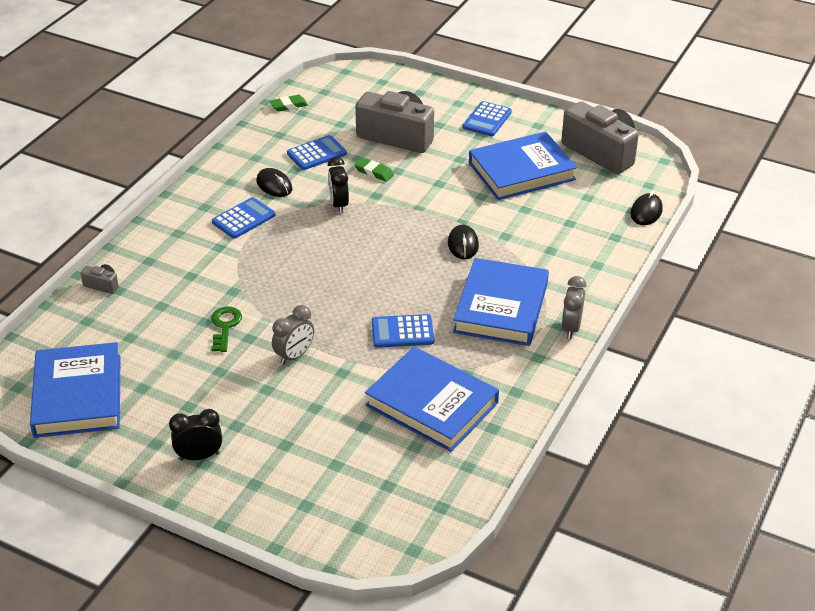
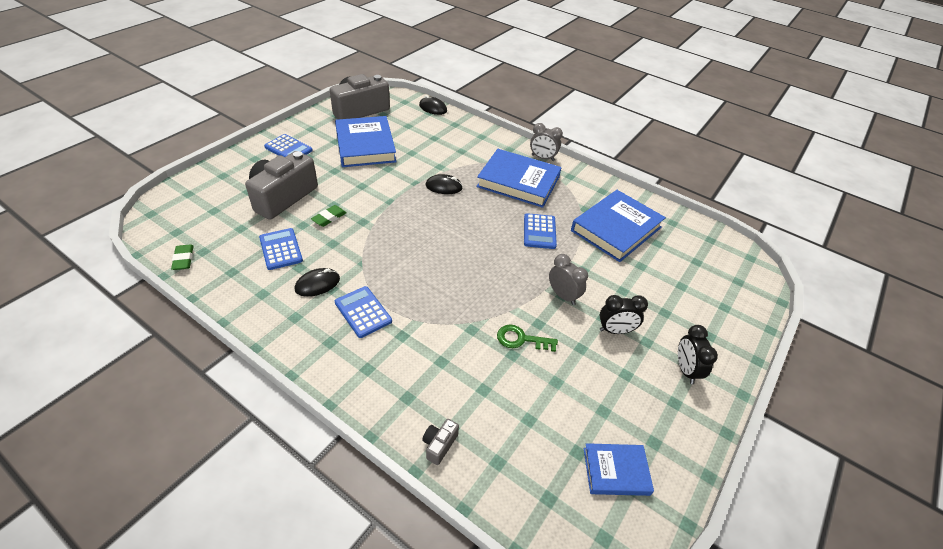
camera: 85 degrees left, 5 degrees up
(78, 395) = (616, 471): blue book -> blue book, size x0.54
(339, 205) = (367, 245): black clock -> black clock (615, 330)

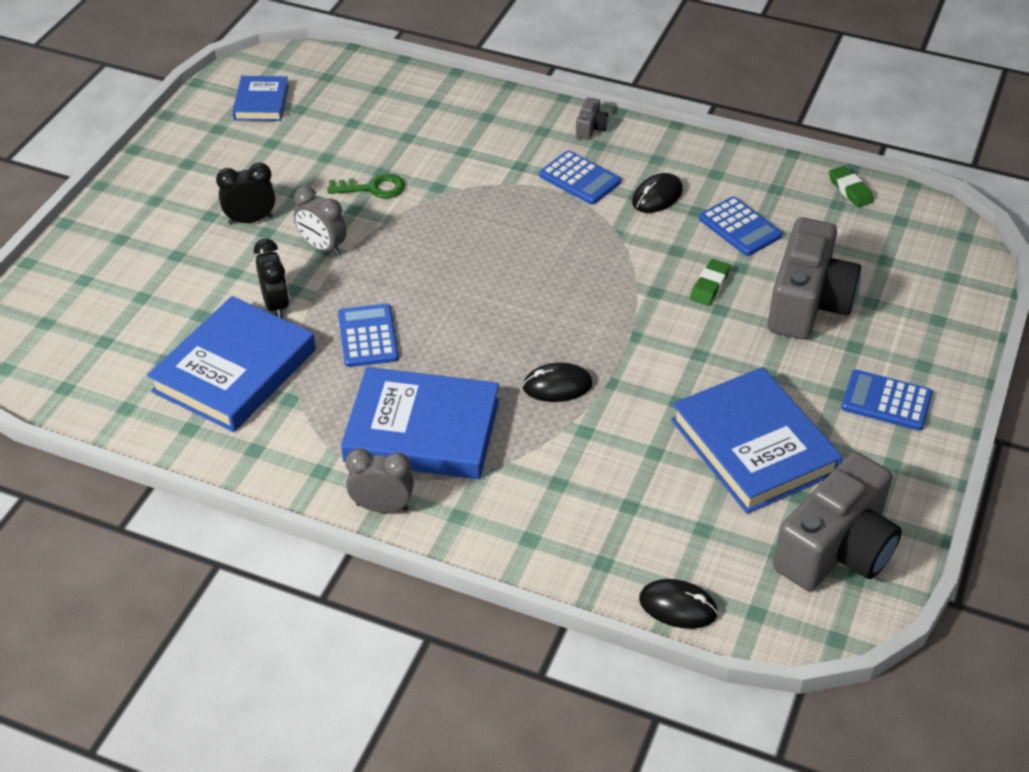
camera: 170 degrees right, 0 degrees up
(439, 445) = (440, 91): grey camera -> grey camera (591, 128)
(616, 471) = (261, 102): blue book -> blue book turned 75 degrees counterclockwise
(686, 370) = (165, 195): black clock -> black clock (276, 305)

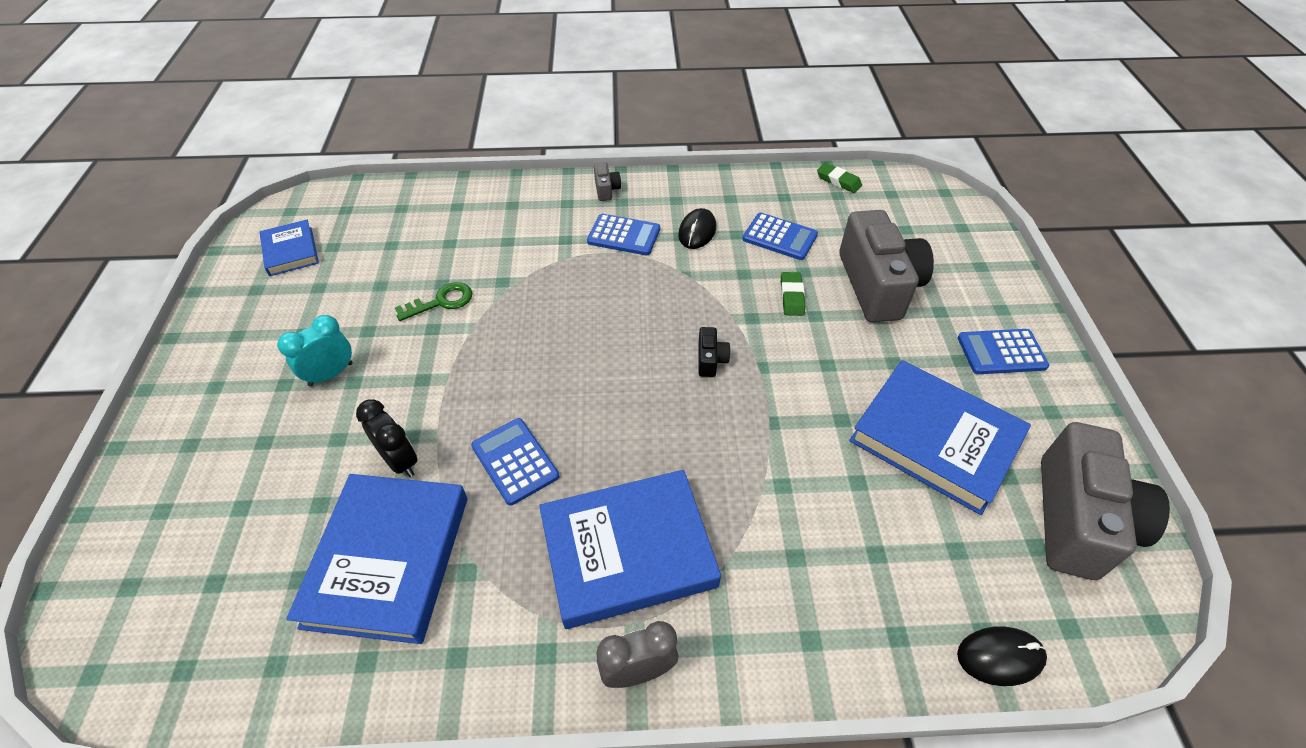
camera: 25 degrees left, 5 degrees up
(250, 220) = (331, 374): black clock -> turquoise clock
(322, 247) = (420, 379): grey clock -> none
(557, 386) = (727, 445): black mouse -> none
(589, 314) = (710, 360): none -> black camera

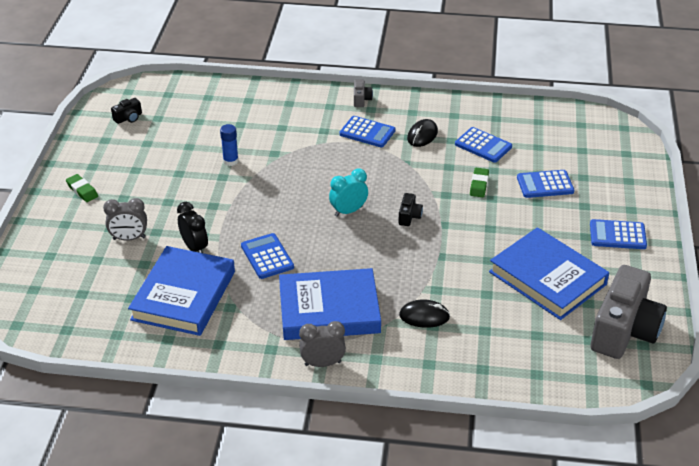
camera: 10 degrees right, 10 degrees down
(290, 251) = (128, 118): blue book -> black camera
(294, 457) = (129, 238): none -> grey clock
(331, 374) = (153, 196): turquoise clock -> turquoise clock (348, 211)
(442, 301) = (230, 161): green key -> blue glue stick
(838, 181) = (542, 111): green eraser -> green eraser (82, 190)
(877, 285) = (545, 184): grey camera -> blue calculator
(1000, 657) = (541, 386): black mouse -> black mouse (424, 316)

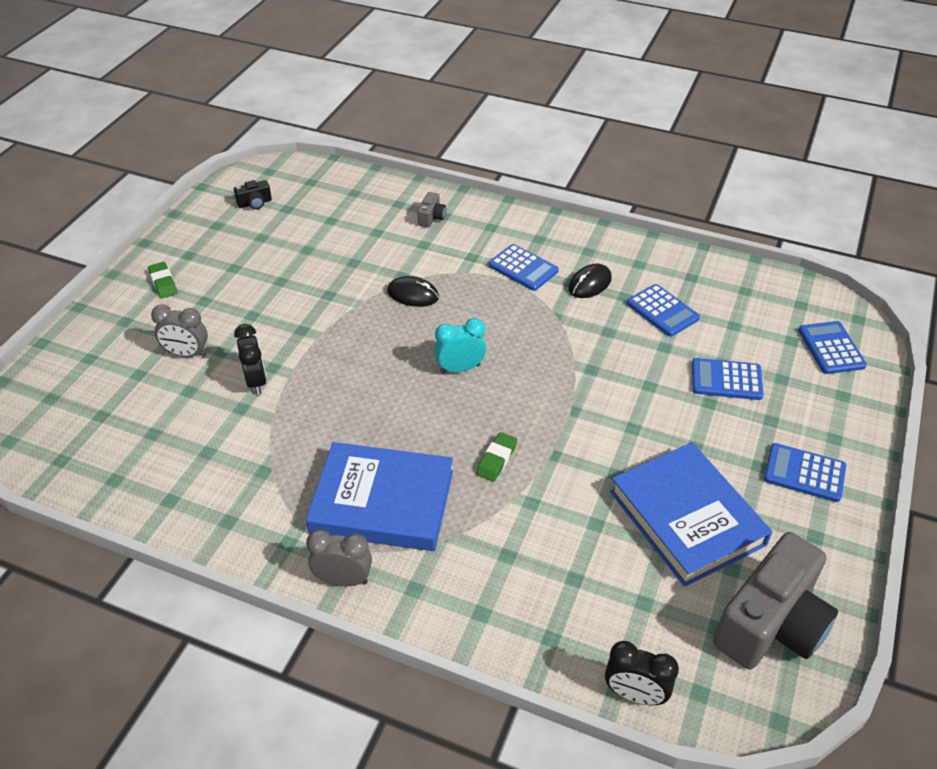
camera: 15 degrees right, 5 degrees up
(184, 295) = (215, 443): blue book -> none
(230, 161) = (346, 276): blue glue stick -> none
(267, 256) = (336, 411): blue calculator -> blue calculator (831, 348)
(361, 99) = (532, 225): grey camera -> grey camera (431, 217)
(409, 216) = (533, 390): black camera -> none
(424, 316) = (501, 539): black mouse -> black mouse (413, 295)
(479, 185) = (638, 364): green eraser -> green eraser (496, 459)
(550, 389) = (635, 694): none -> black clock

